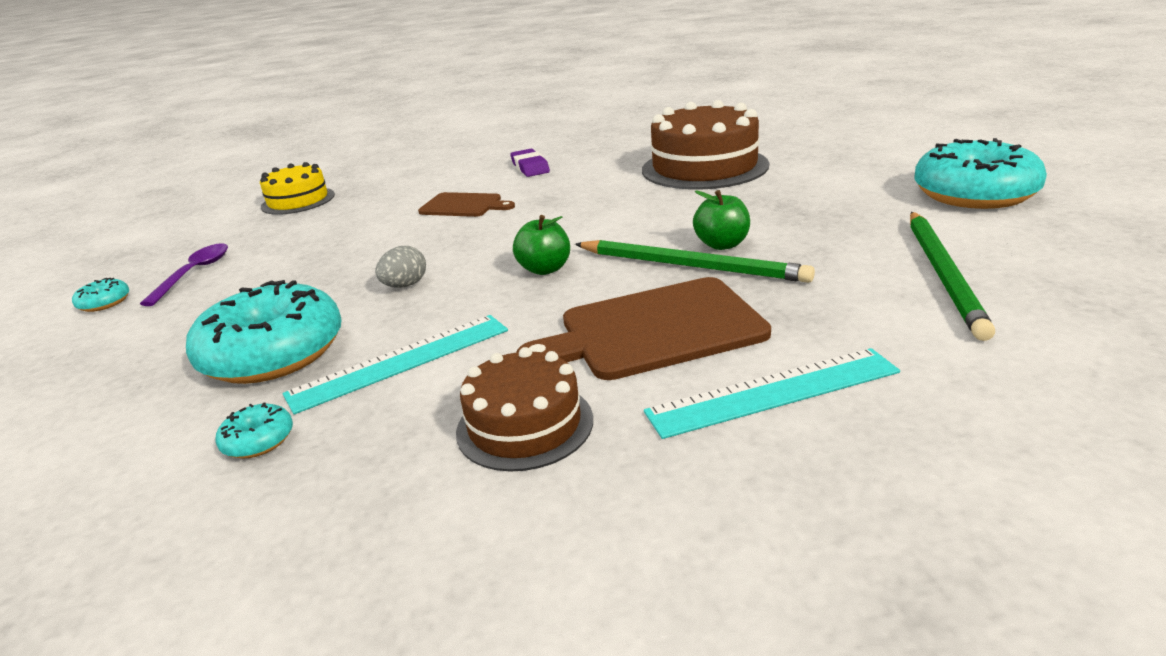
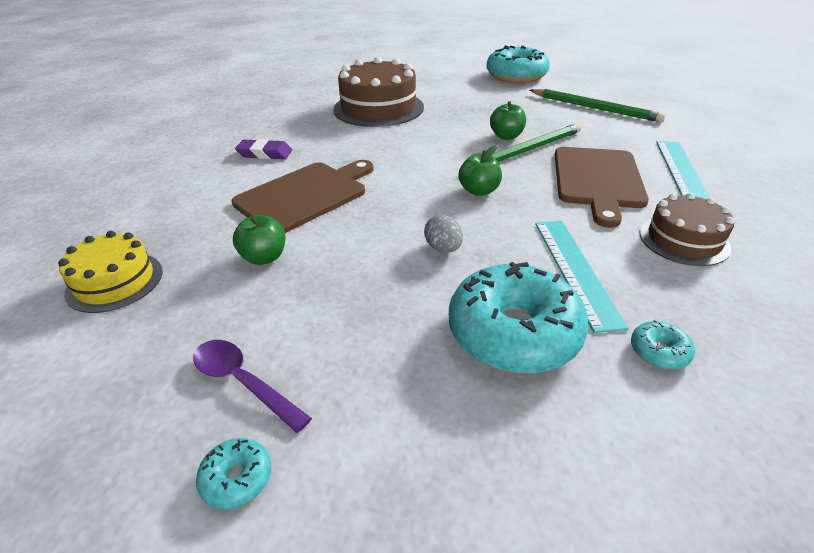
camera: 65 degrees left, 10 degrees up
(350, 227) = (264, 257): none -> green apple
(463, 205) = (305, 195): brown cutting board -> brown cutting board, size x1.69

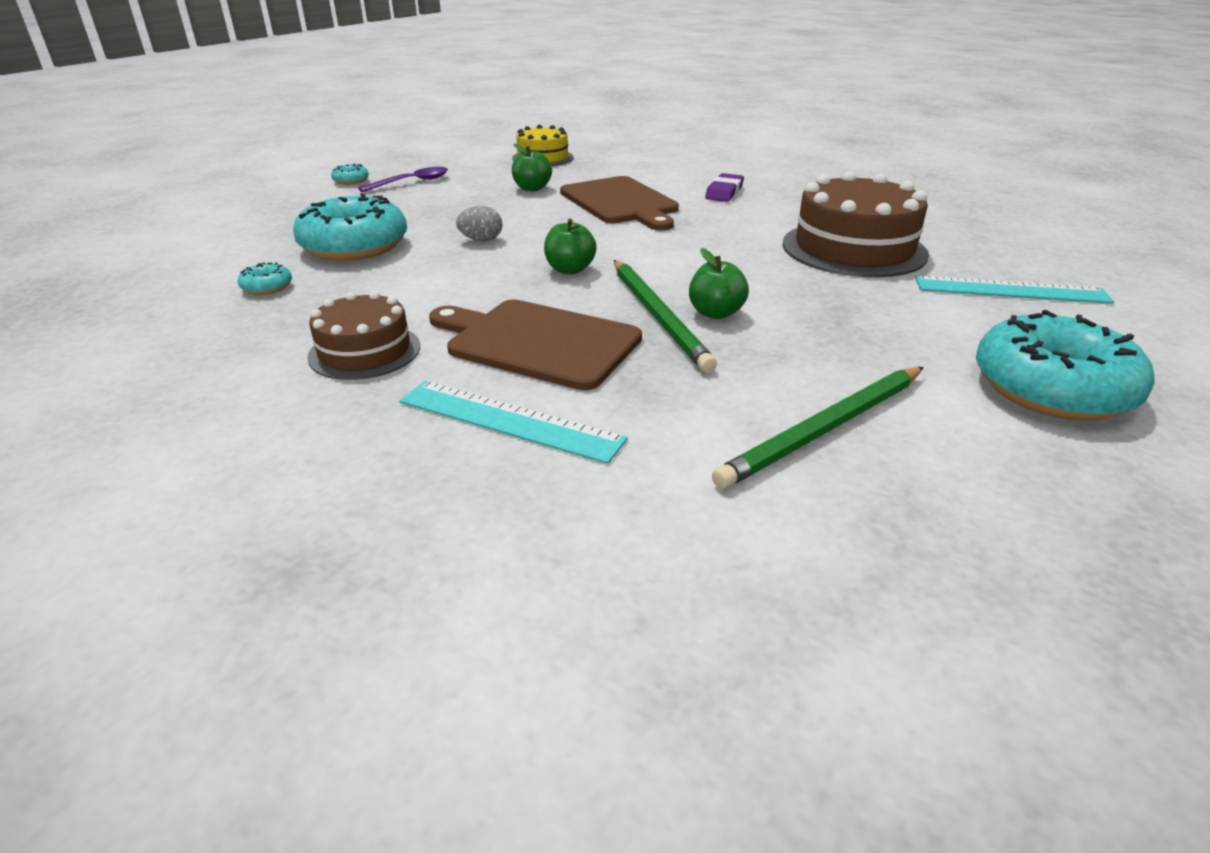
camera: 105 degrees right, 5 degrees down
(576, 270) = (390, 283): turquoise ruler -> turquoise ruler (1011, 290)

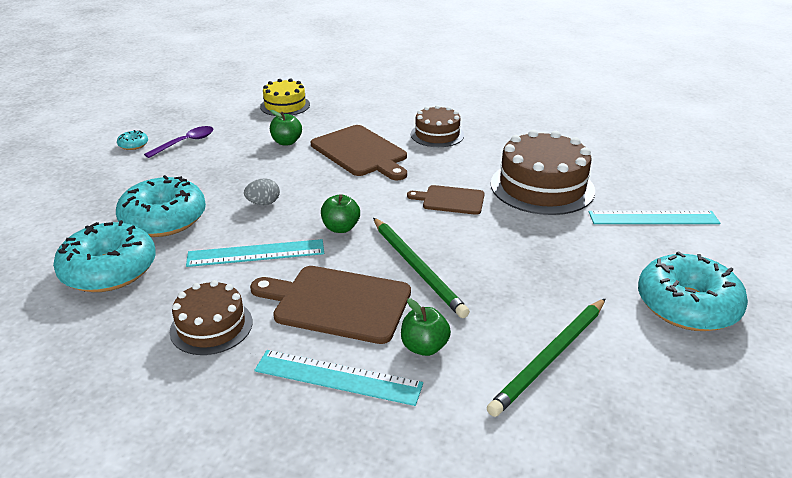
camera: 10 degrees left, 0 degrees up
(267, 287) = (109, 270): turquoise donut -> turquoise donut, size x2.41
(452, 285) = (256, 253): none -> turquoise ruler
(715, 313) = (457, 261): green apple -> green apple (424, 347)
(724, 192) = (437, 135): purple eraser -> brown cake
(724, 253) = (450, 200): none -> brown cutting board

